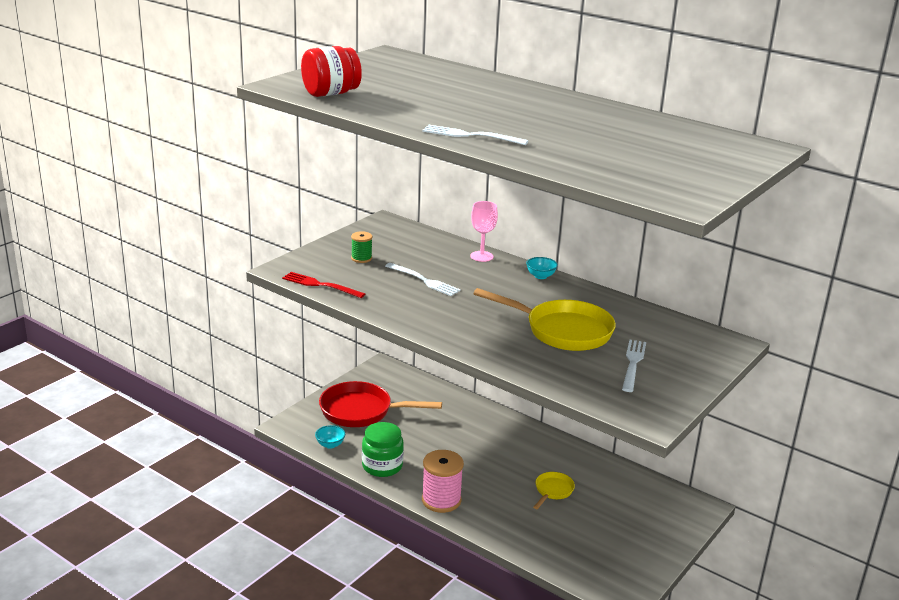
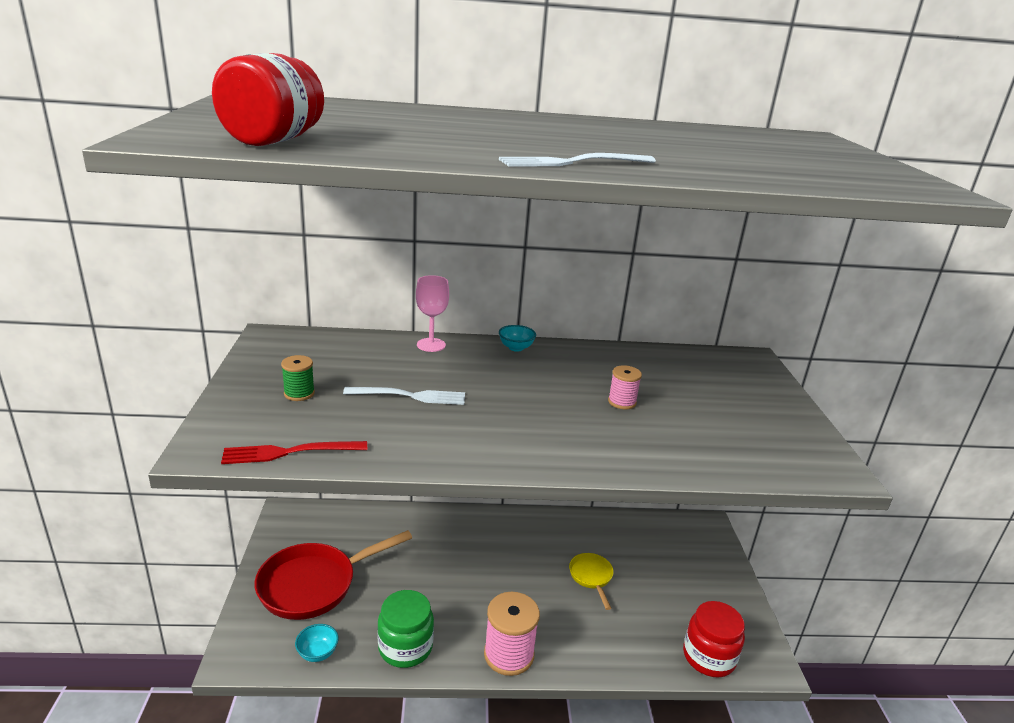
camera: 40 degrees left, 0 degrees up
(562, 331) = (622, 402): yellow pan -> pink spool
(581, 571) = (708, 657): none -> red jar
(633, 363) = (726, 412): white fork -> none

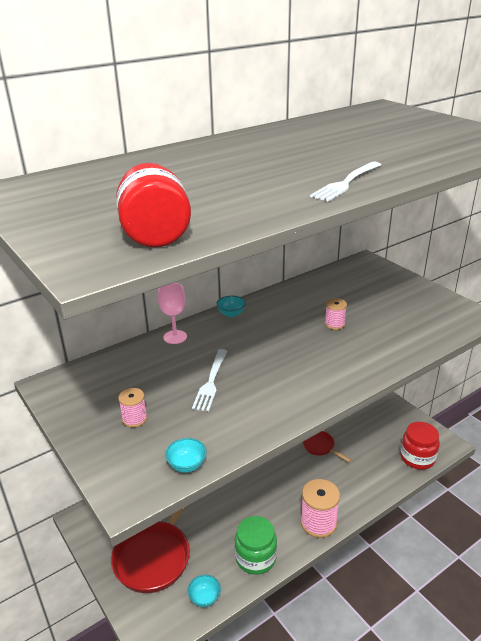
camera: 30 degrees left, 5 degrees up
(288, 452) = (187, 465): red fork -> turquoise bowl
(299, 393) = (134, 419): green spool -> pink spool
(411, 396) = (211, 382): white fork -> white fork turned 135 degrees clockwise
(591, 577) = (320, 447): yellow pan -> red pan

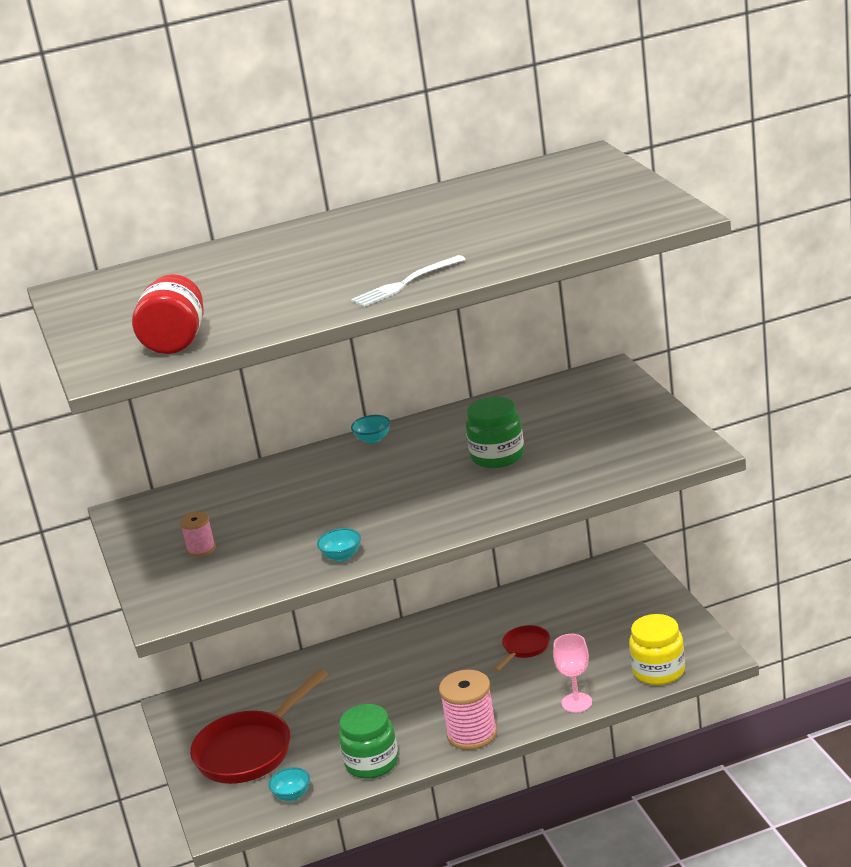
camera: 20 degrees right, 5 degrees down
(175, 337) = (288, 465): pink goblet -> pink goblet (576, 703)
(187, 465) = (235, 593): turquoise bowl -> turquoise bowl (342, 556)
(211, 382) = (303, 516): white fork -> none
(320, 447) = (524, 648): red pan -> red pan turned 60 degrees clockwise
(334, 324) = (497, 456): pink spool -> green jar
(417, 458) = (658, 671): red jar -> yellow jar

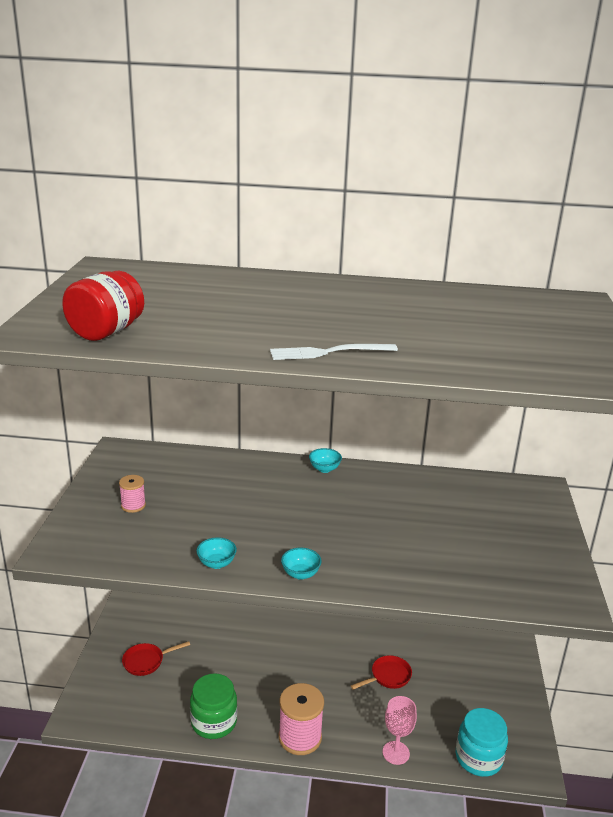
camera: 20 degrees right, 0 degrees up
(250, 750) = (146, 661): red pan -> red pan, size x0.50
(292, 795) = (141, 719): turquoise bowl -> turquoise bowl (300, 574)
(497, 456) = (402, 527): green jar -> none
(658, 671) = (478, 758): yellow jar -> turquoise jar

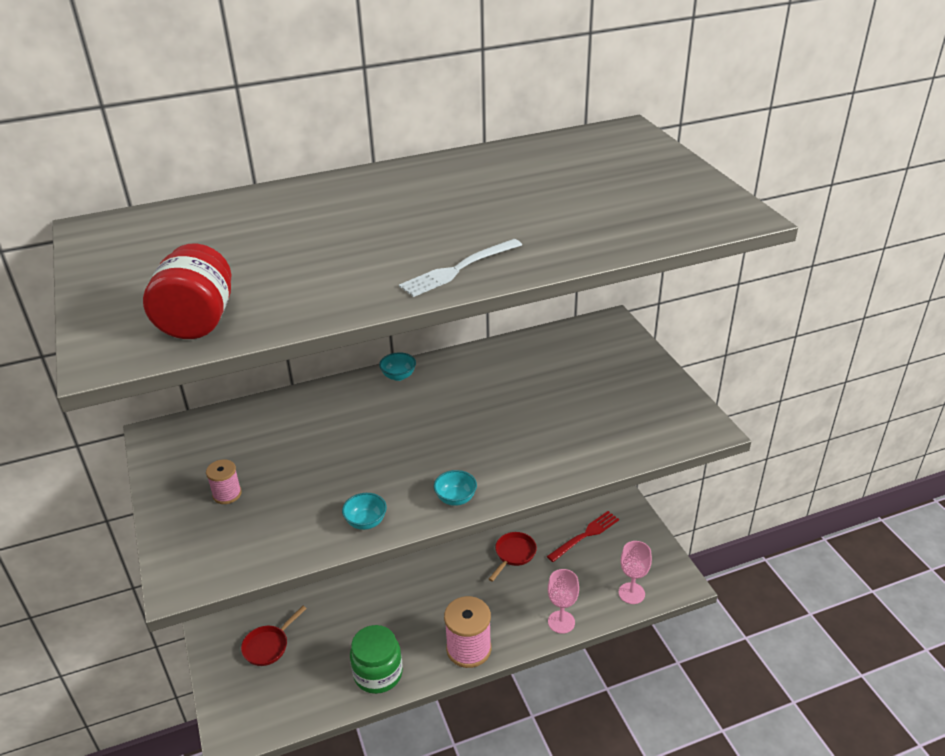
camera: 25 degrees left, 10 degrees up
(465, 688) = (585, 535): none -> red fork
(478, 758) = (631, 593): turquoise jar -> pink goblet

